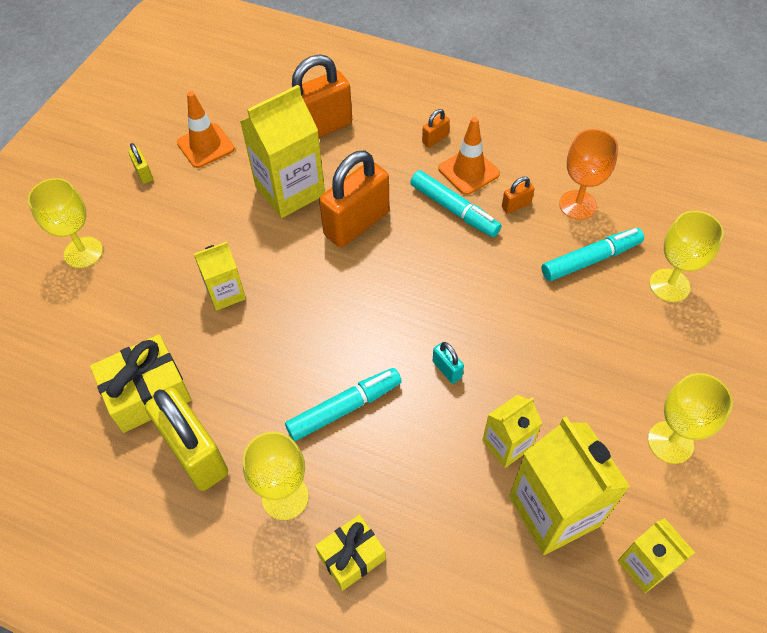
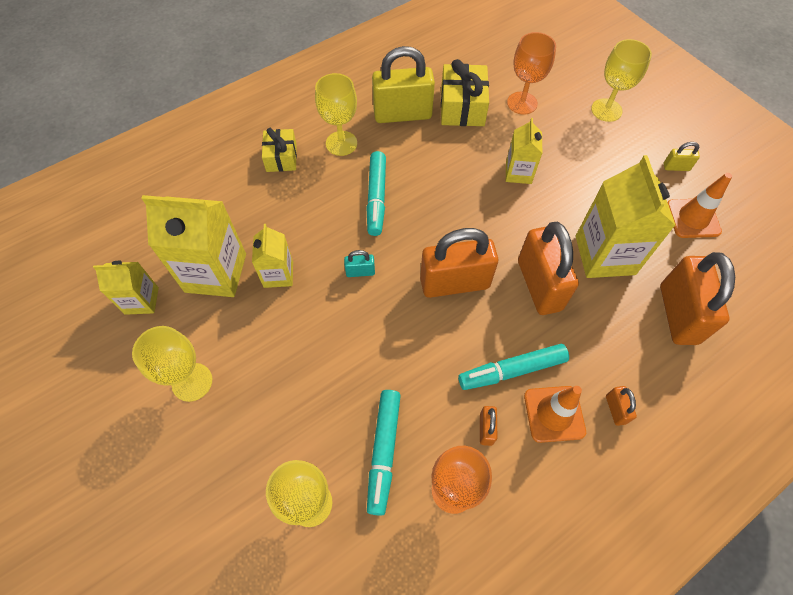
camera: 120 degrees right, 5 degrees up
(109, 334) = (522, 103): none -> orange goblet
(401, 285) = (454, 283): none -> orange padlock

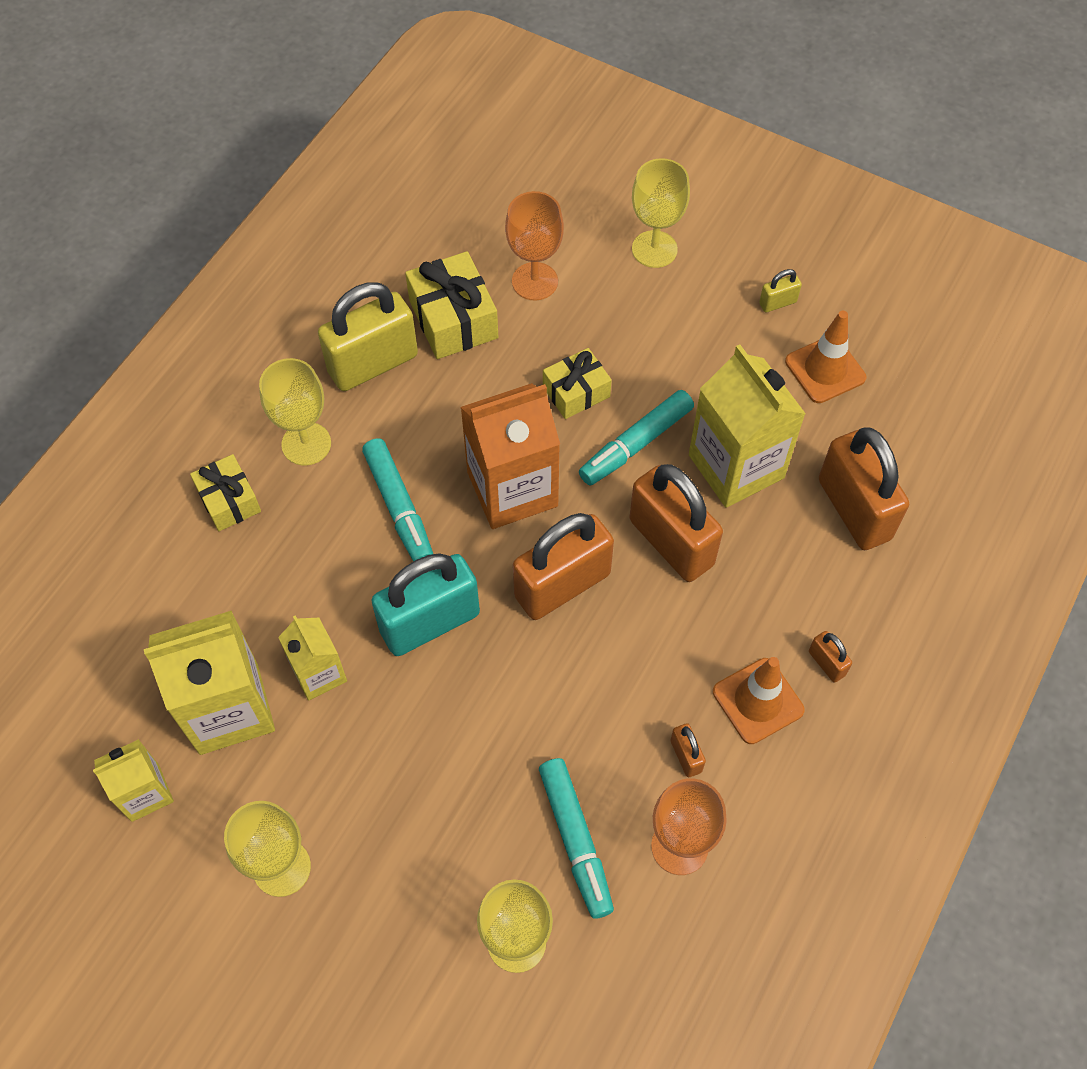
camera: 25 degrees left, 0 degrees up
(360, 272) = (430, 622): turquoise padlock -> turquoise padlock, size x2.33
(451, 214) = (512, 489): none -> orange carton
(511, 370) = (684, 669): turquoise marker -> turquoise marker (635, 444)
(518, 173) = (576, 392): yellow carton -> yellow gift

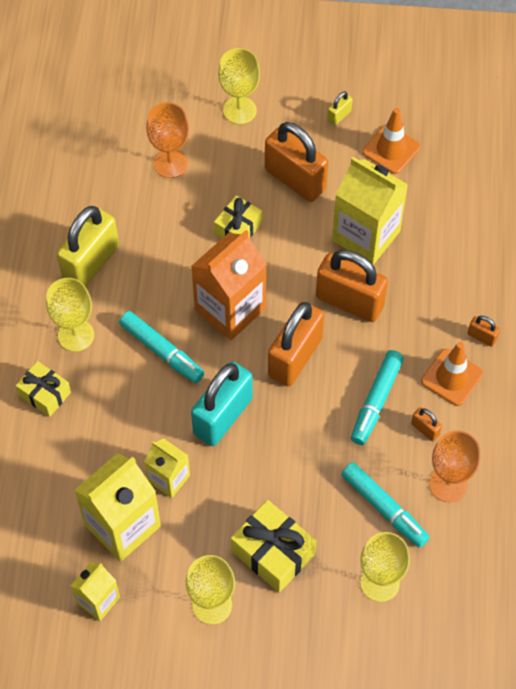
camera: 25 degrees left, 0 degrees up
(453, 319) = (129, 211): yellow gift -> yellow gift (273, 552)
(635, 444) = (294, 247): turquoise marker -> turquoise marker (376, 401)
(854, 509) = (452, 234): orange padlock -> orange padlock (295, 179)

